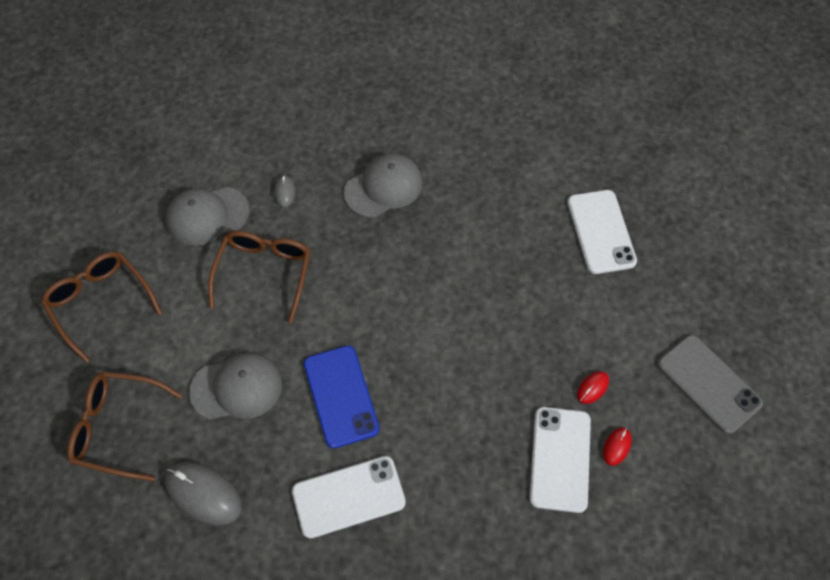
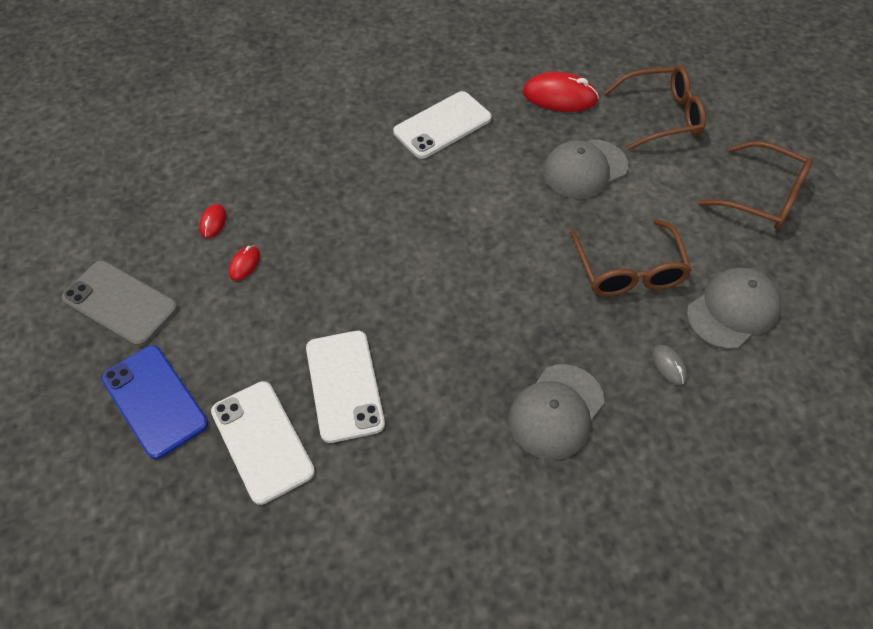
camera: 160 degrees right, 5 degrees down
(203, 494) = (559, 97): grey mouse -> red mouse
(341, 396) = (487, 189): blue phone -> blue phone (154, 401)
(560, 459) = (266, 199): white phone -> white phone (344, 385)

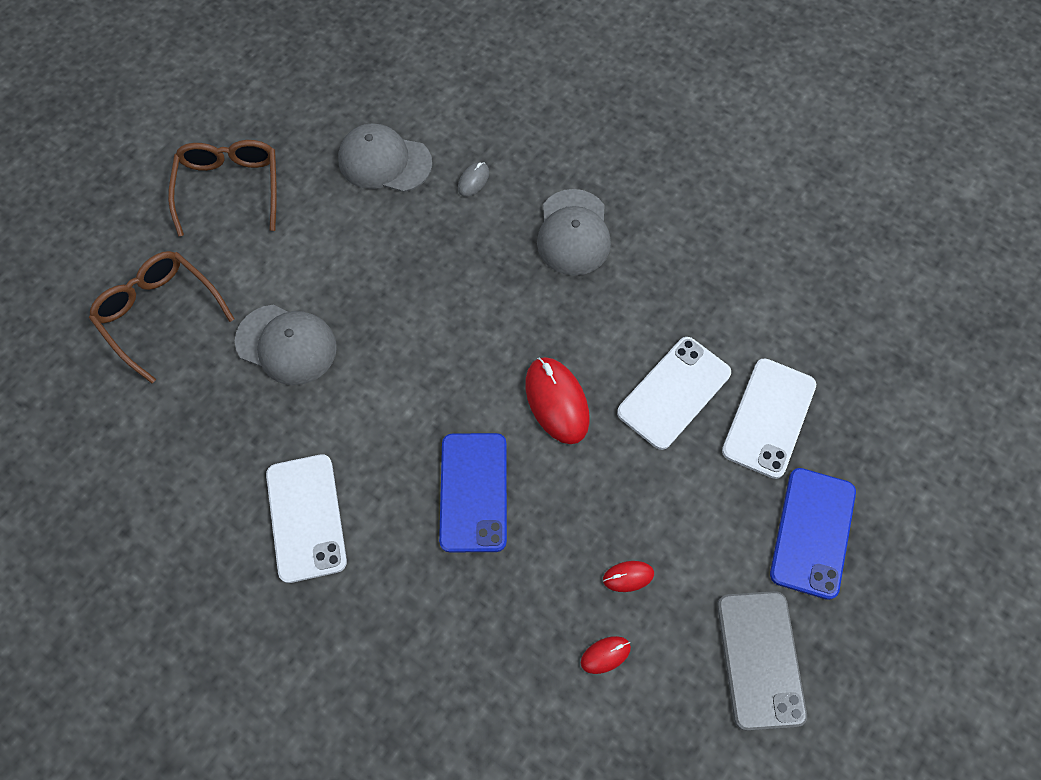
camera: 125 degrees left, 10 degrees up
(382, 214) = (474, 492): none -> blue phone
(442, 125) = (306, 517): white phone -> white phone turned 60 degrees clockwise
(556, 411) = (573, 233): grey cap -> grey cap turned 90 degrees clockwise
(559, 97) = (184, 425): red mouse -> red mouse (557, 401)
(629, 271) = (394, 249): brown glasses -> none

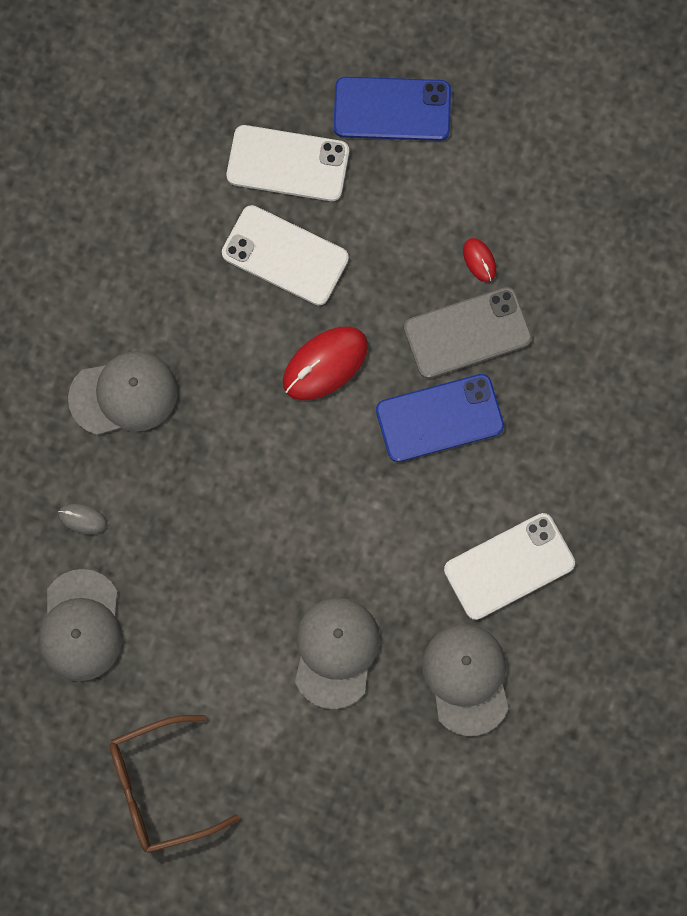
camera: 105 degrees left, 10 degrees up
(159, 314) = (336, 801): brown glasses -> none
(217, 449) = (466, 679): none -> grey cap
(605, 655) = (554, 265): red mouse -> none
(760, 659) = (519, 136): grey phone -> grey phone (467, 333)

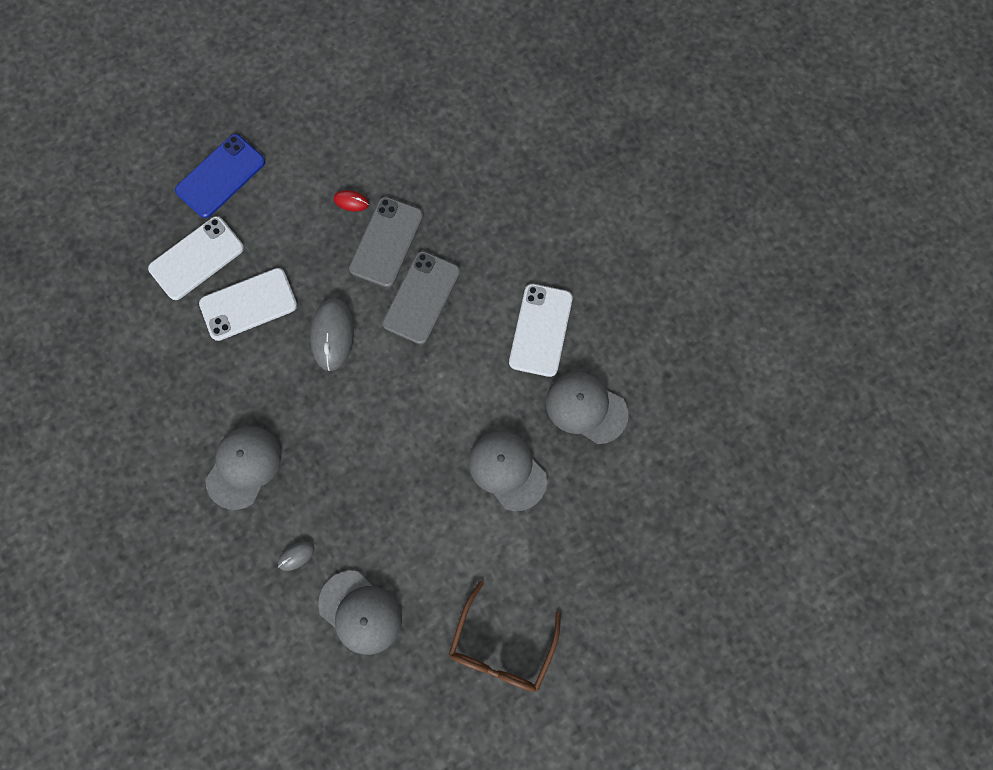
camera: 50 degrees left, 0 degrees up
(325, 364) = (332, 335): red mouse -> grey mouse
(439, 418) = (421, 297): blue phone -> grey phone

